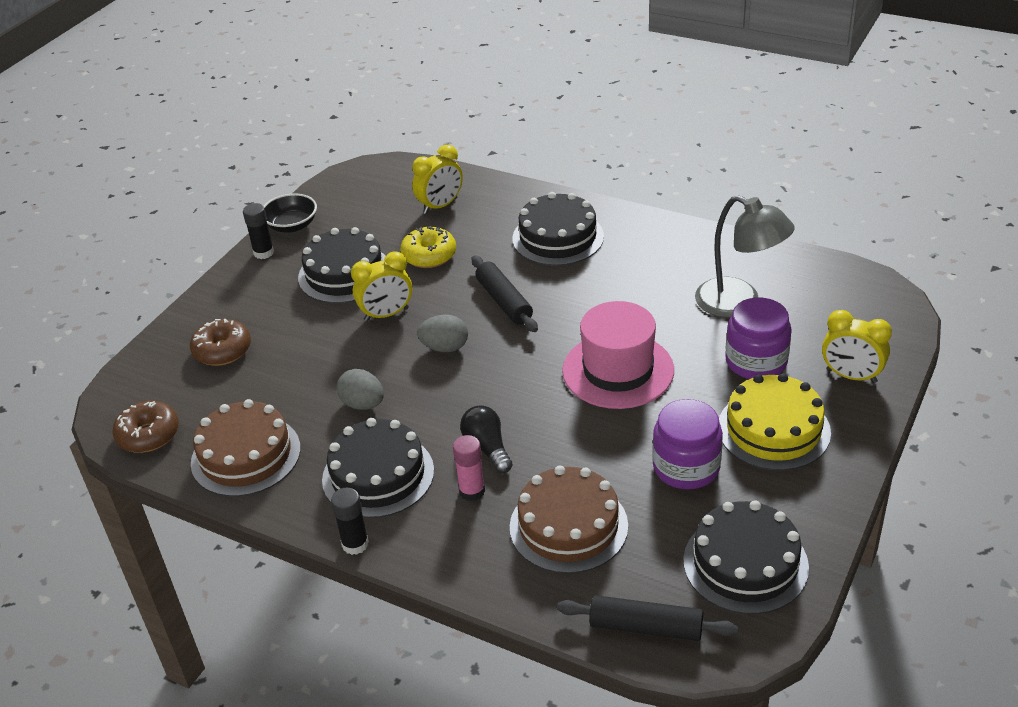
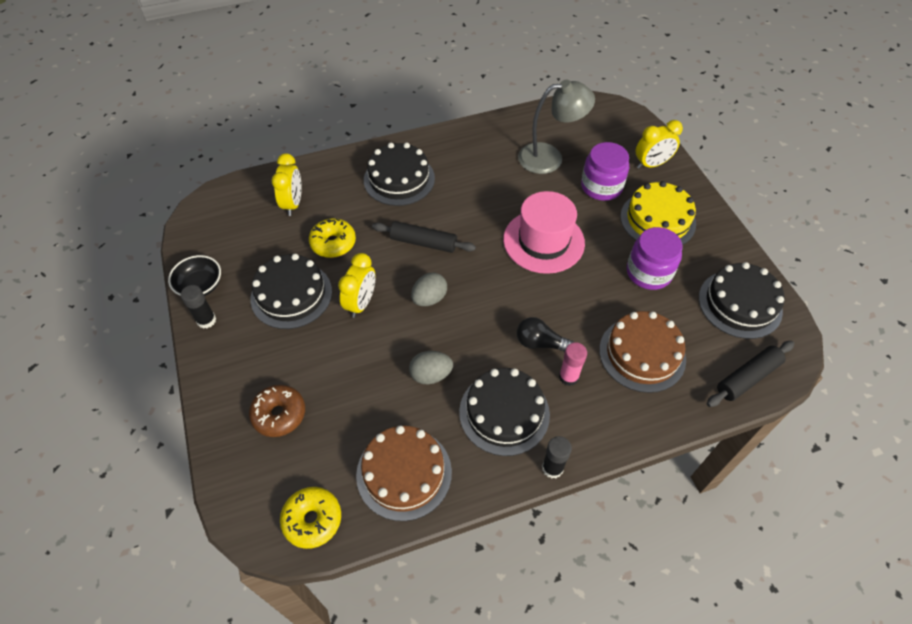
camera: 50 degrees left, 15 degrees up
(148, 435) = (312, 520): brown donut -> yellow donut

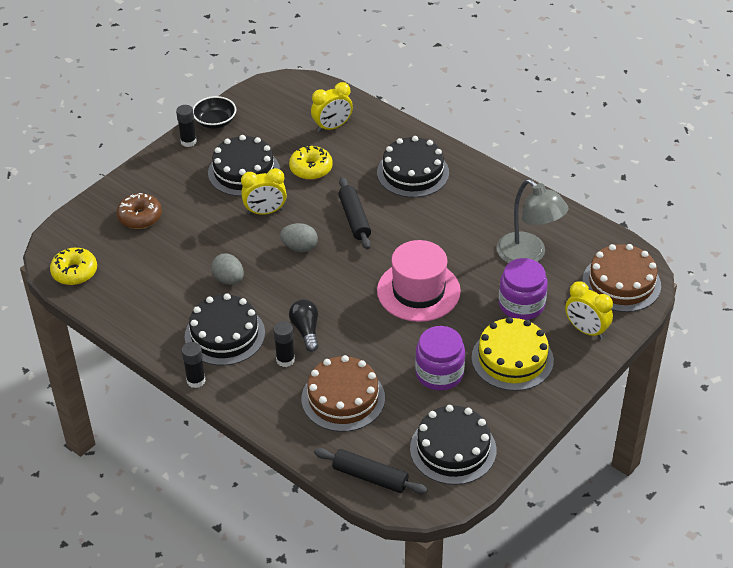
camera: 60 degrees right, 10 degrees down
(404, 473) = (138, 301): brown cake -> brown cake (621, 283)
(568, 377) = (285, 360): pink glue stick -> black glue stick

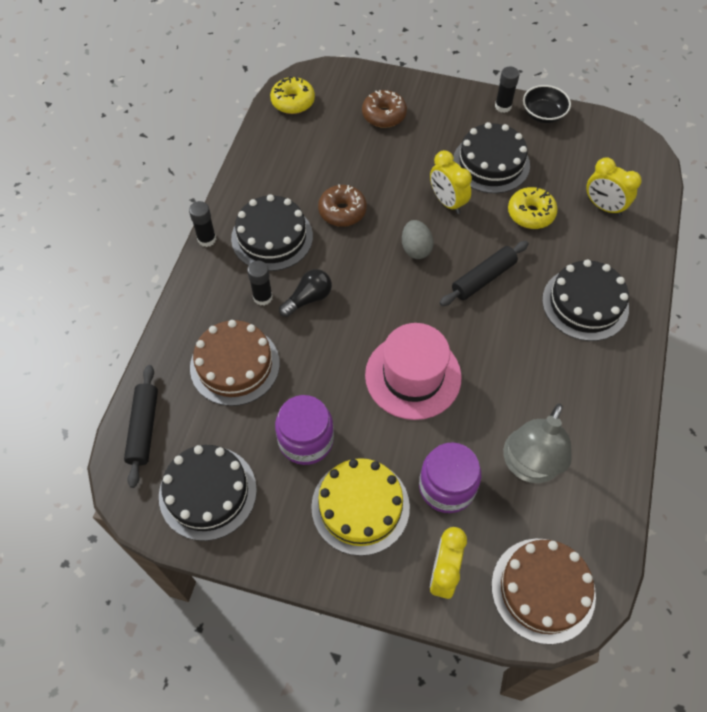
camera: 65 degrees right, 15 degrees up
(229, 279) = (342, 211): grey egg -> brown donut

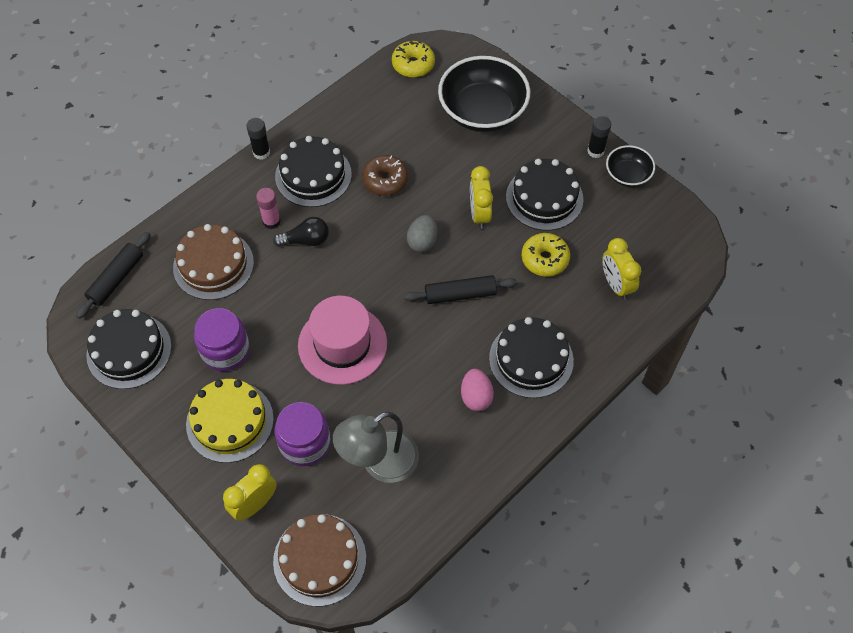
camera: 30 degrees right, 0 degrees up
(263, 297) = (271, 221): black glue stick -> pink glue stick
(384, 115) = (482, 111): brown donut -> black bowl
(565, 360) = (476, 397): none -> pink egg

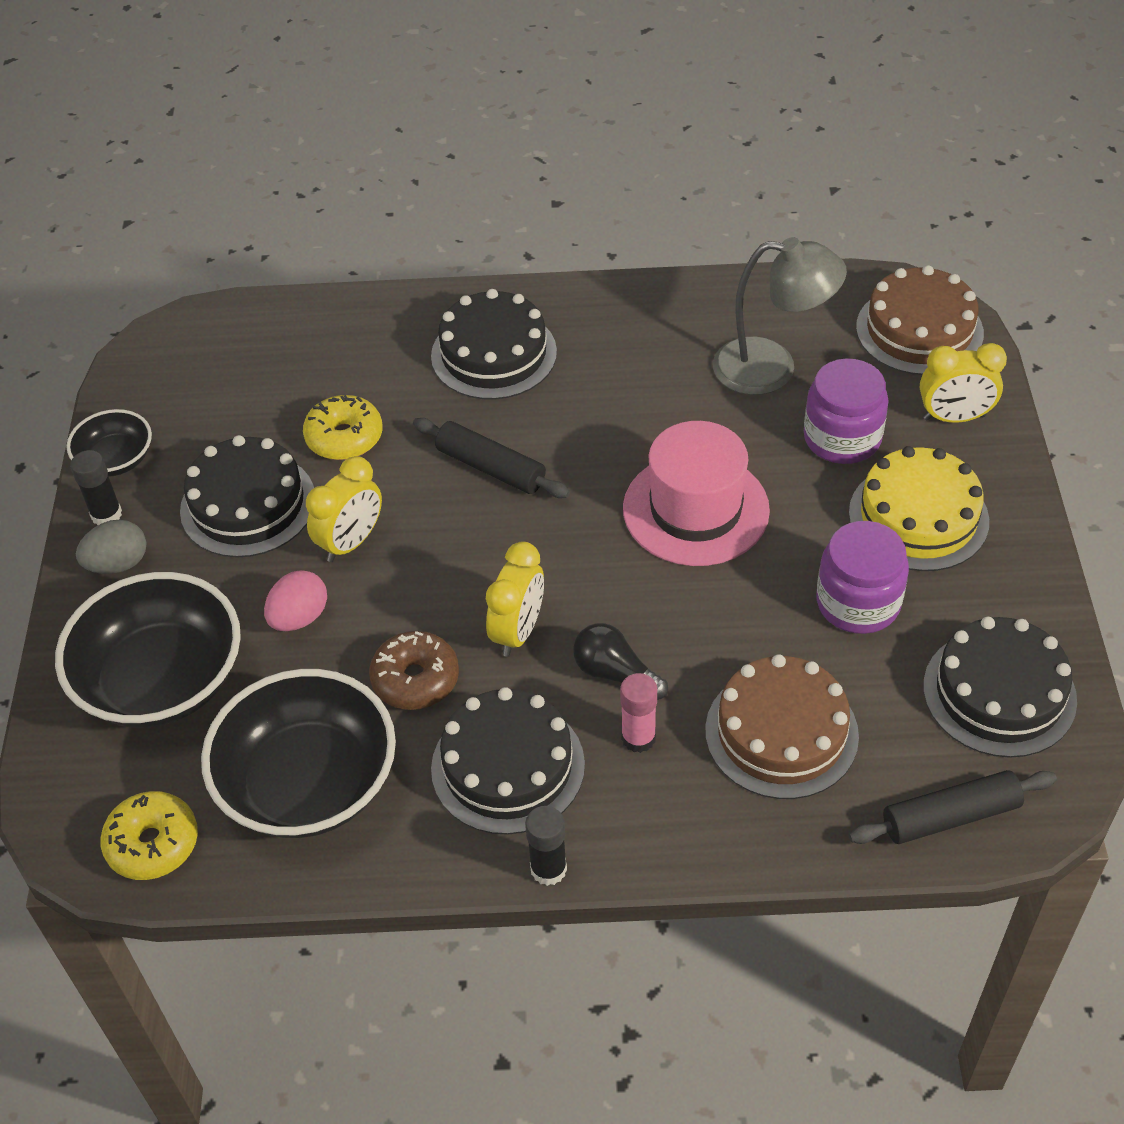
camera: 135 degrees left, 10 degrees down
(382, 118) = (308, 783): none -> black bowl
(422, 241) = (463, 560): grey egg -> grey egg (118, 564)
(476, 397) = (597, 359): pink egg -> pink egg (299, 617)
(616, 284) = (305, 360): yellow clock -> yellow clock (518, 631)

